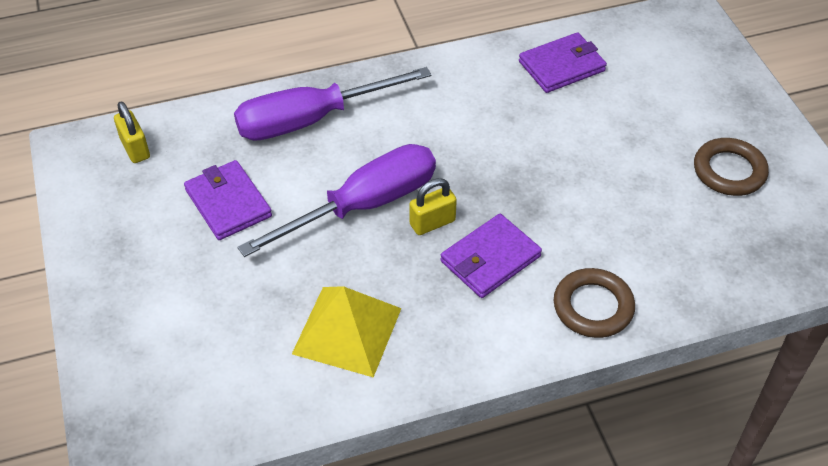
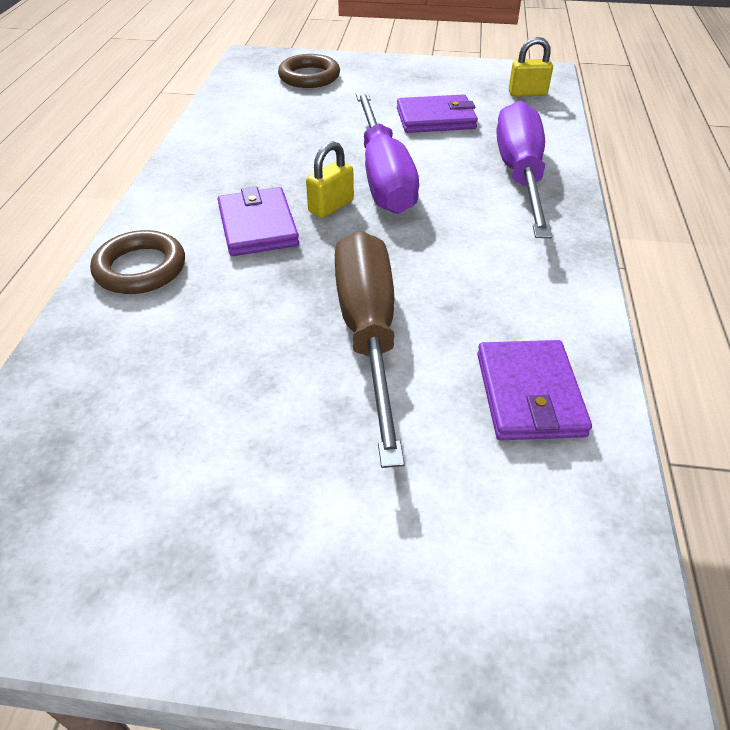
camera: 115 degrees right, 5 degrees down
(347, 330) = (258, 140): yellow pyramid -> none
(432, 223) = (331, 206): yellow padlock -> yellow padlock turned 45 degrees clockwise
(564, 147) = (368, 333): none -> brown screwdriver
(729, 171) = (201, 491): brown ring -> brown ring (309, 77)

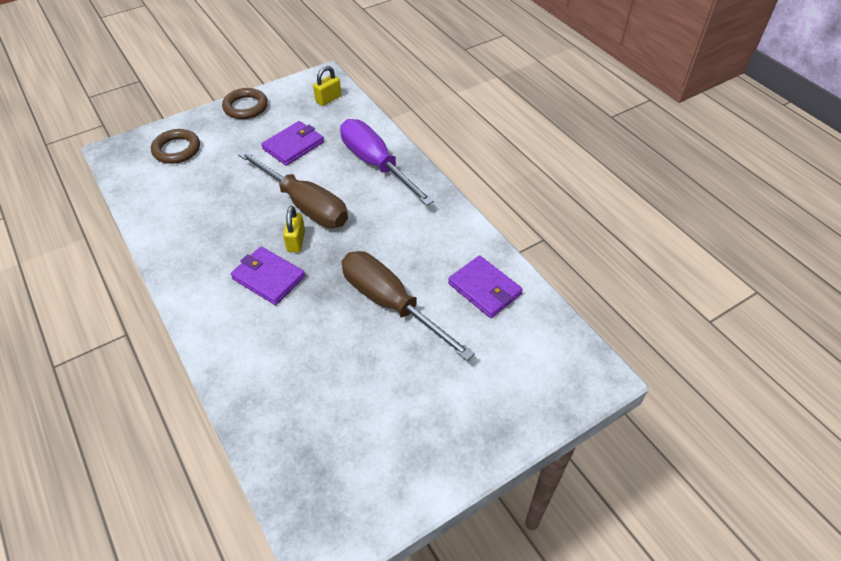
camera: 40 degrees left, 5 degrees up
(140, 268) = (232, 344): brown ring -> brown ring (245, 107)
(383, 176) = (305, 204): purple screwdriver -> brown screwdriver

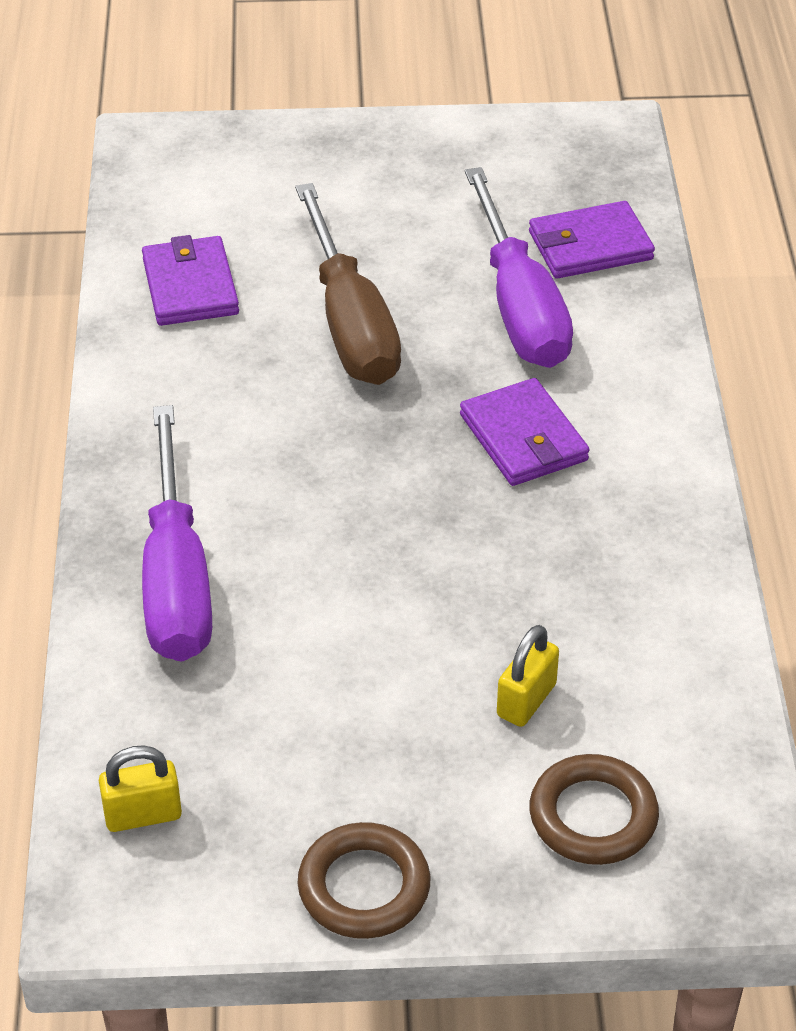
camera: 150 degrees left, 5 degrees down
(293, 145) = (316, 704): purple wallet -> purple wallet (590, 246)
(296, 241) = (440, 481): yellow padlock -> yellow padlock (526, 700)
(305, 204) = (380, 547): brown screwdriver -> none
(309, 354) = (519, 306): none -> purple screwdriver

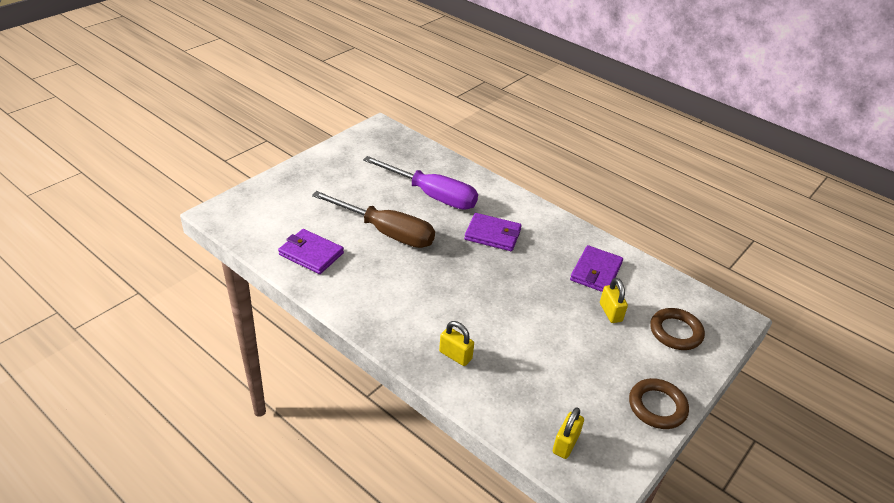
camera: 50 degrees left, 5 degrees down
(176, 577) = (455, 355): purple screwdriver -> yellow padlock
(590, 246) = (425, 165): purple wallet -> purple wallet (596, 272)

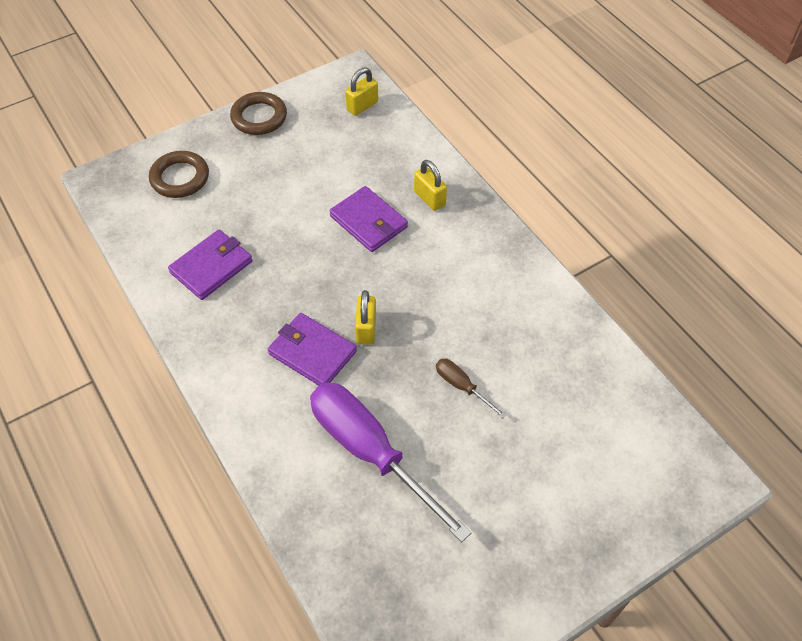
camera: 160 degrees left, 15 degrees up
(311, 254) = (573, 367): purple wallet -> purple wallet (368, 222)
(386, 232) = (462, 386): brown screwdriver -> brown screwdriver, size x0.44
(610, 312) = (233, 212): yellow padlock -> yellow padlock (366, 329)

